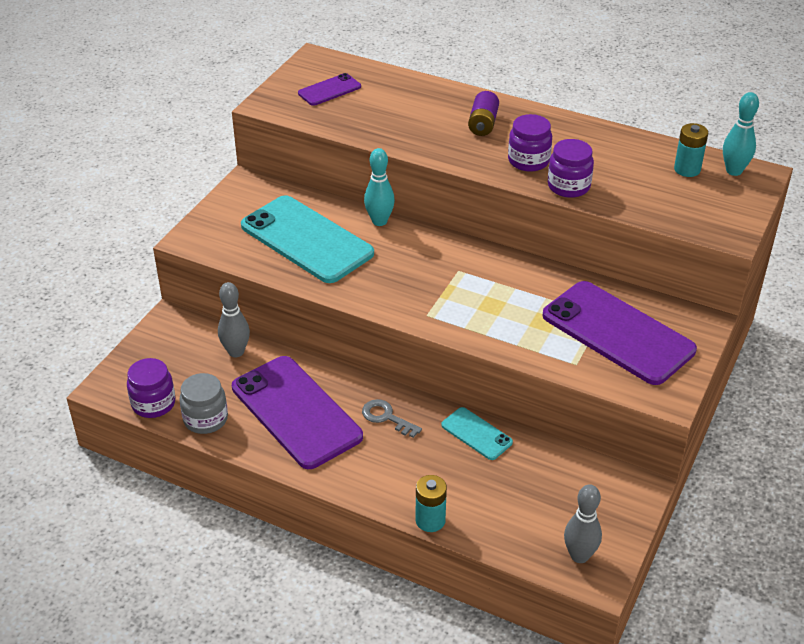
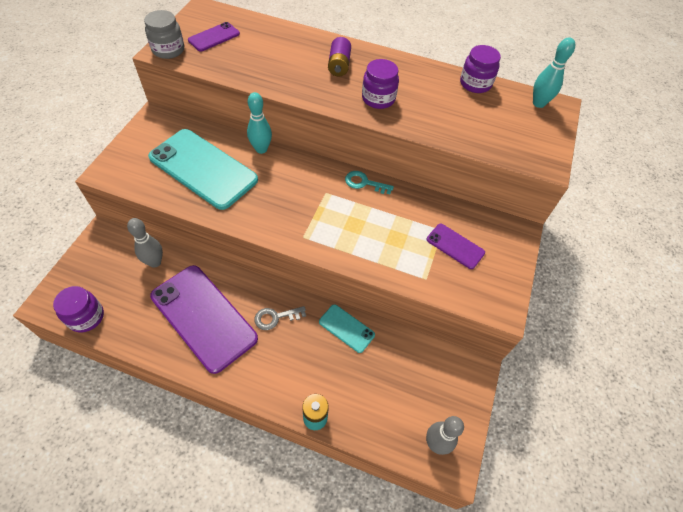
camera: 10 degrees left, 15 degrees up
(205, 419) = (129, 329): grey jar -> grey jar (168, 50)
(387, 417) = (276, 317): grey key -> grey key turned 45 degrees counterclockwise
(509, 262) = (364, 183): none -> turquoise key
(568, 186) = (412, 122): purple jar -> purple jar (475, 84)
(617, 333) = (455, 246): purple phone -> purple phone, size x0.48
(687, 169) = (503, 103): turquoise battery -> none

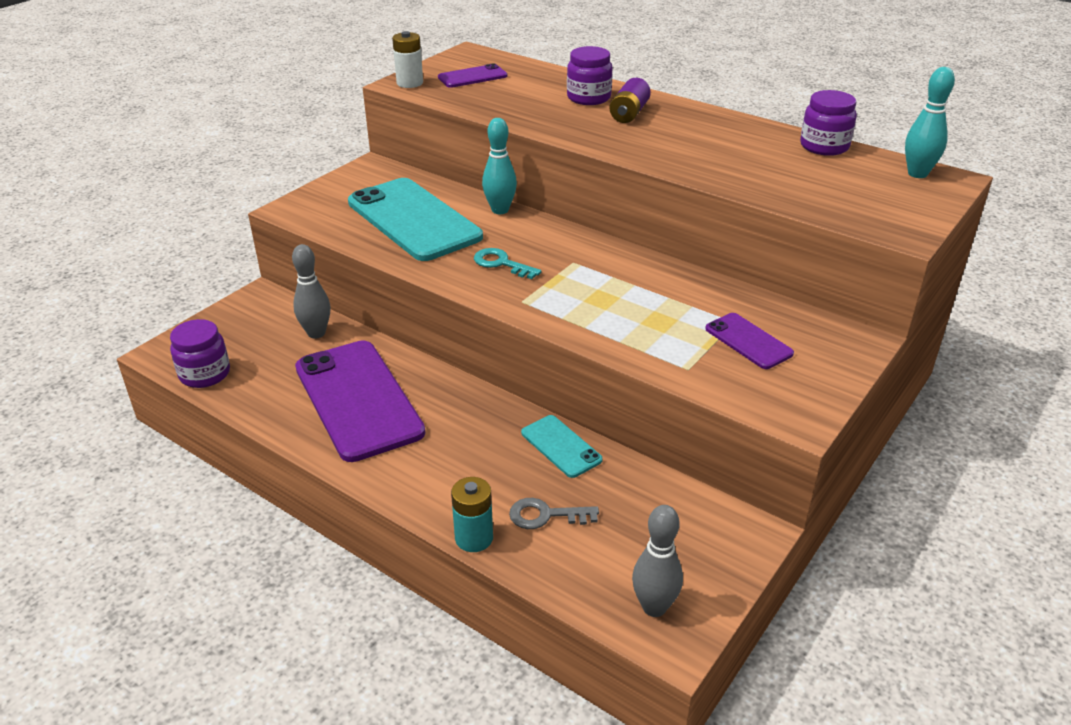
camera: 20 degrees right, 20 degrees down
(168, 50) = (410, 83): grey jar -> white battery
(276, 317) = (460, 417): grey key -> grey key (546, 515)
(364, 183) = (634, 259): turquoise key -> turquoise key (501, 263)
(378, 99) = (671, 147): purple jar -> purple jar (588, 98)

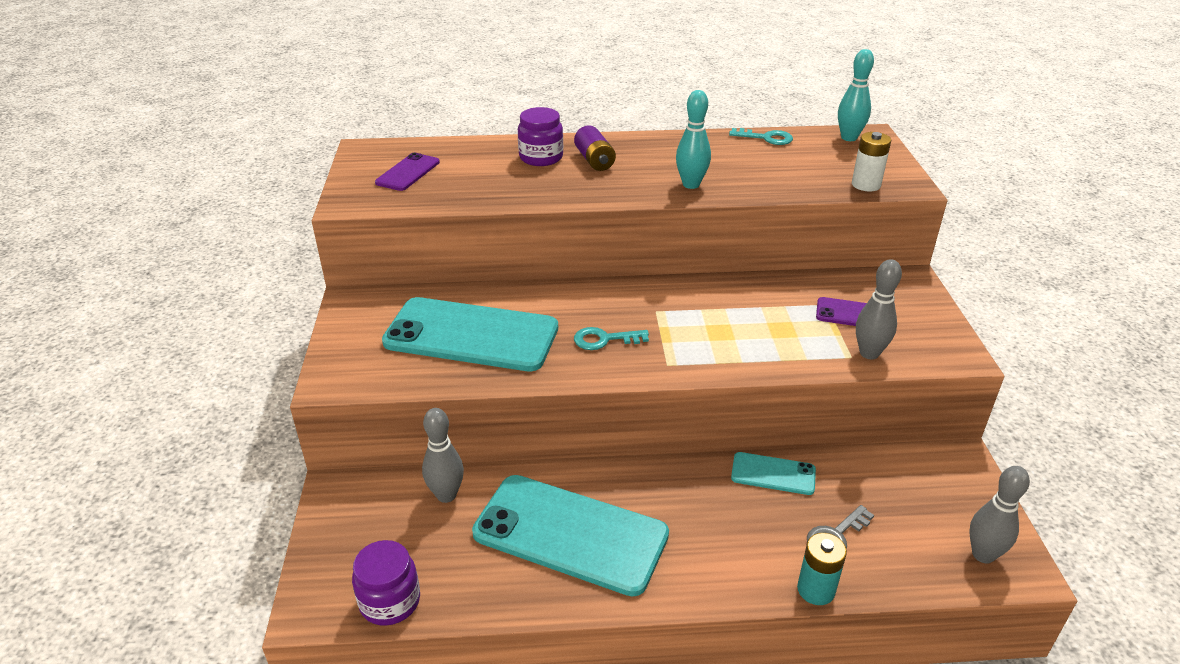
camera: 40 degrees left, 0 degrees up
(358, 399) = (570, 534): purple phone -> turquoise phone
(410, 83) = (357, 199): white battery -> white battery (866, 185)
(500, 210) = (533, 292): turquoise bowling pin -> turquoise bowling pin (691, 184)
(709, 374) = (869, 353): none -> grey bowling pin
(824, 146) = (766, 138): purple jar -> turquoise key

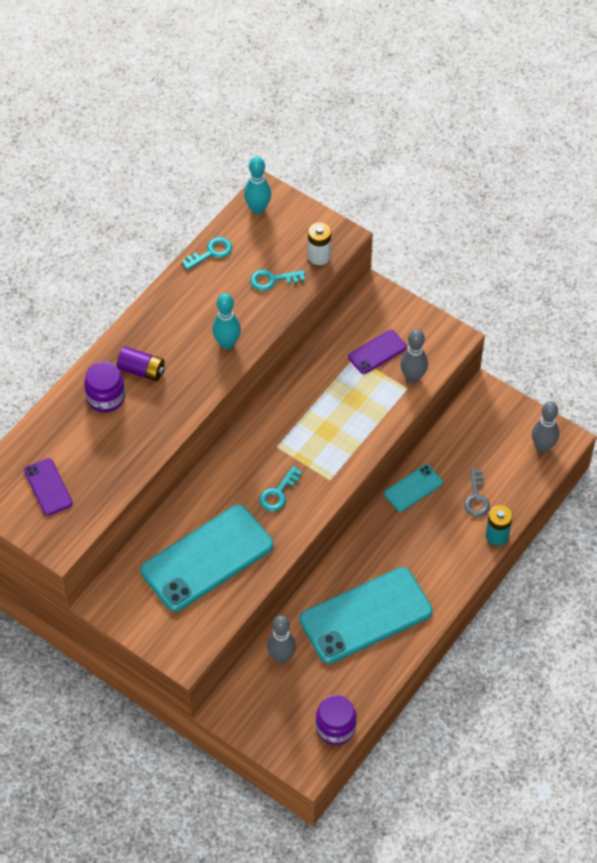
camera: 50 degrees left, 20 degrees up
(796, 175) = (272, 280): none -> turquoise key

